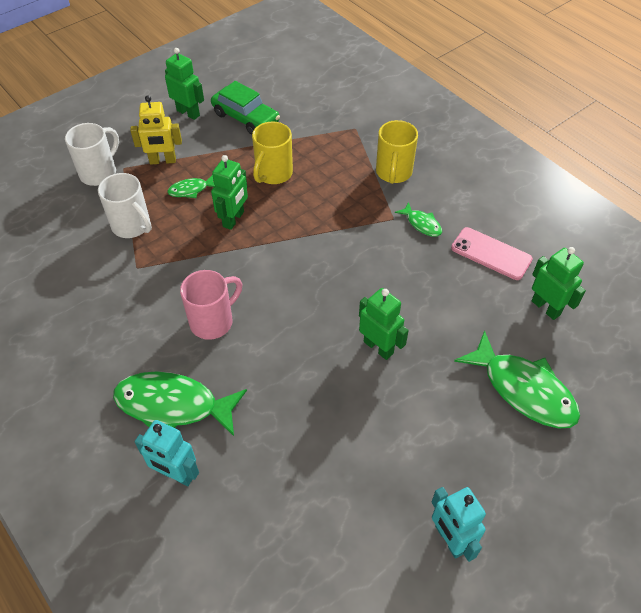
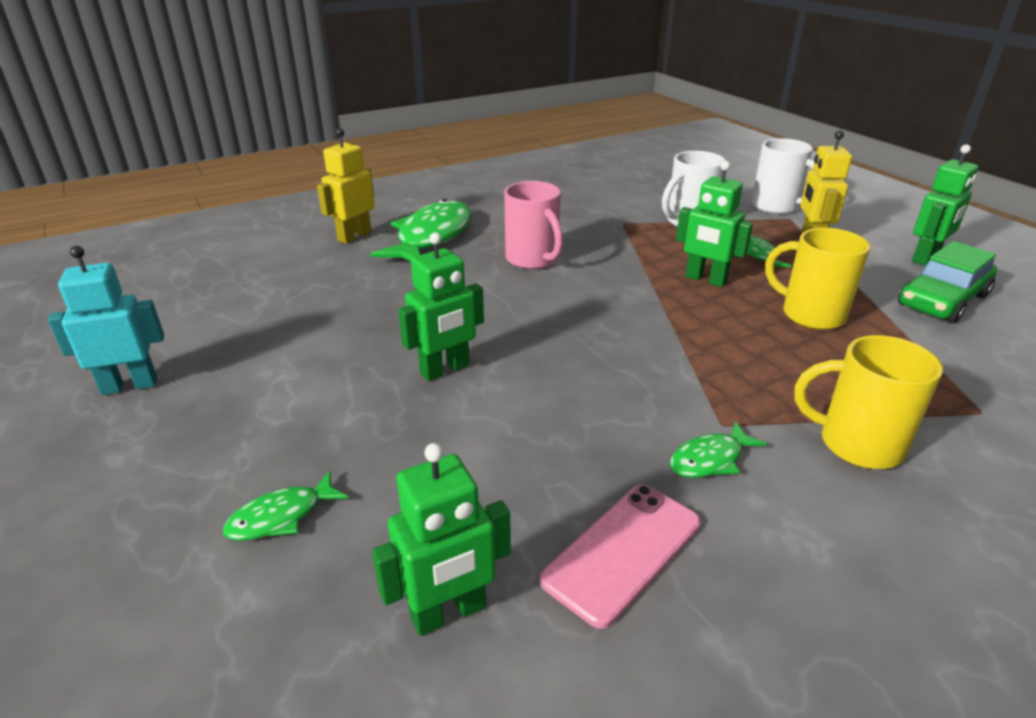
camera: 100 degrees right, 20 degrees down
(176, 474) = (354, 236): turquoise robot -> yellow robot
(523, 389) = (281, 516): green fish -> green fish, size x0.48

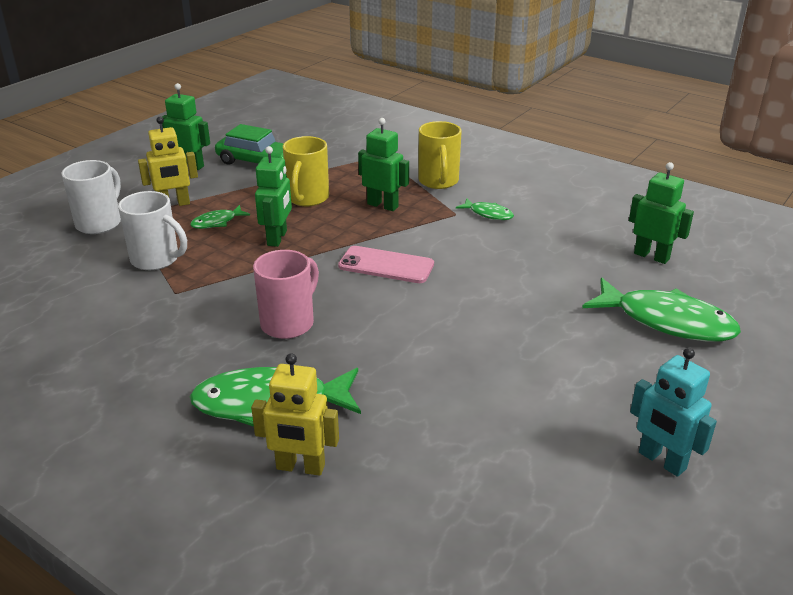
camera: 115 degrees left, 0 degrees up
(281, 516) = (667, 321): green fish -> green fish, size x2.09
(445, 370) = (492, 314): green robot -> green robot (383, 205)
(623, 551) = (572, 225): pink phone -> pink phone (386, 265)

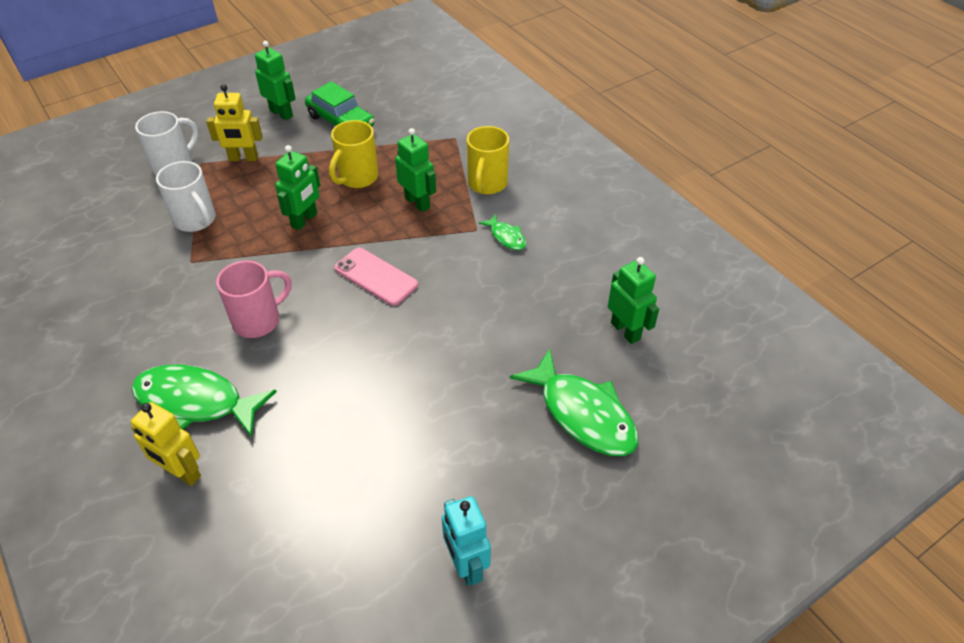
camera: 20 degrees right, 15 degrees up
(217, 222) = (266, 188): green fish -> none

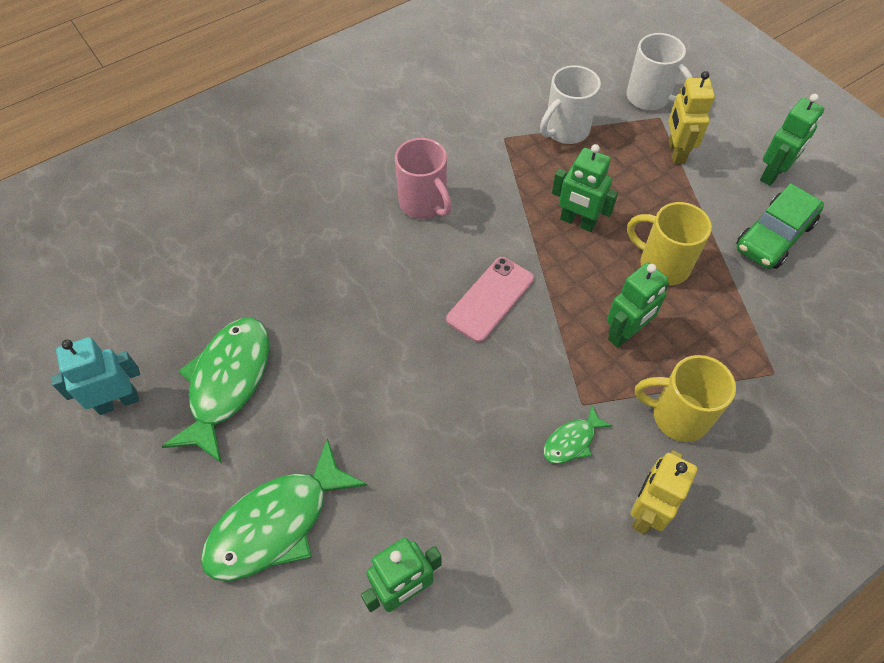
camera: 90 degrees right, 10 degrees up
(182, 473) = (252, 179): yellow robot -> yellow robot (646, 512)
(195, 402) = (325, 174): green fish -> green fish (227, 383)

